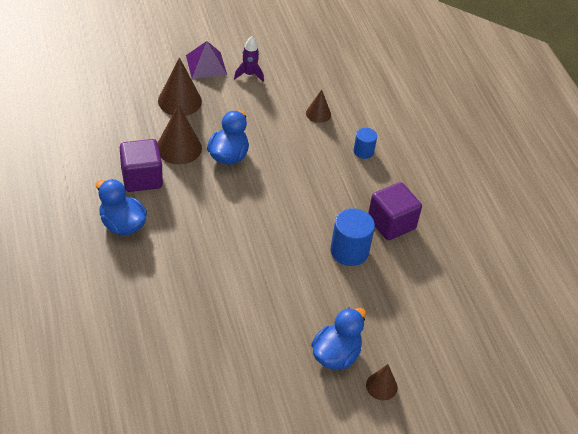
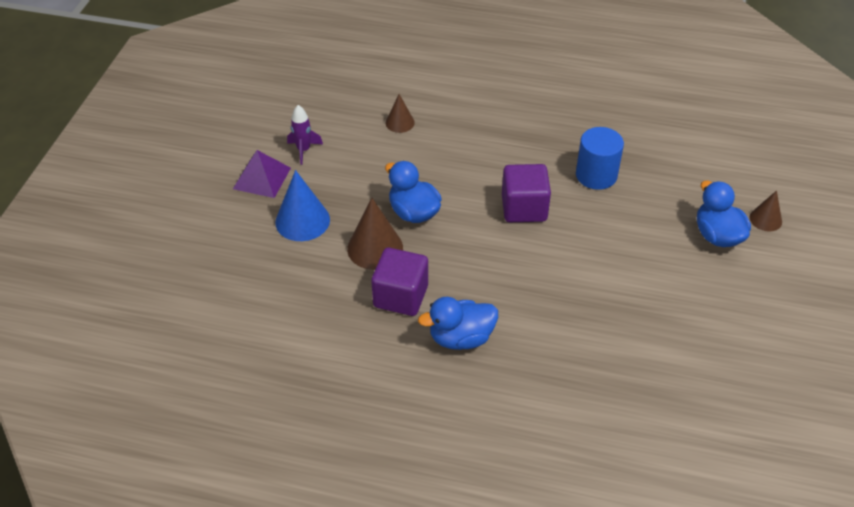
camera: 55 degrees left, 0 degrees up
(179, 101) = (302, 221): brown cone -> blue cone
(363, 151) = (473, 113): blue cylinder -> none
(391, 223) = (577, 133): purple cube -> purple cube (524, 208)

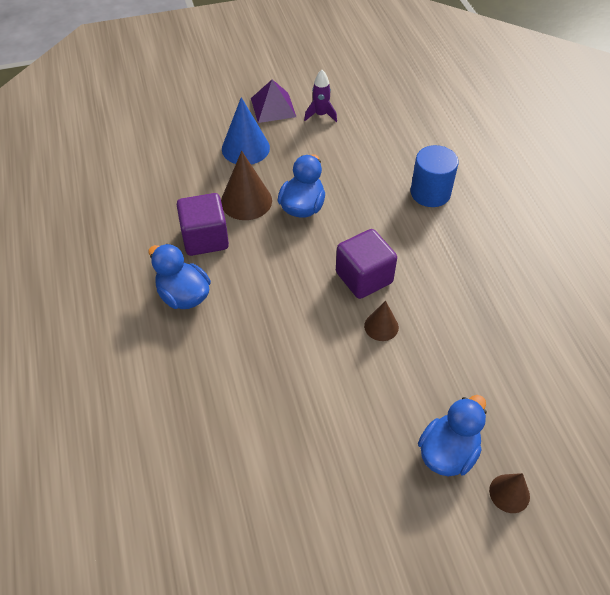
camera: 60 degrees right, 5 degrees up
(400, 122) = (400, 154): brown cone -> brown cone (381, 326)
(596, 175) = (451, 315): blue cylinder -> blue cylinder (430, 193)

